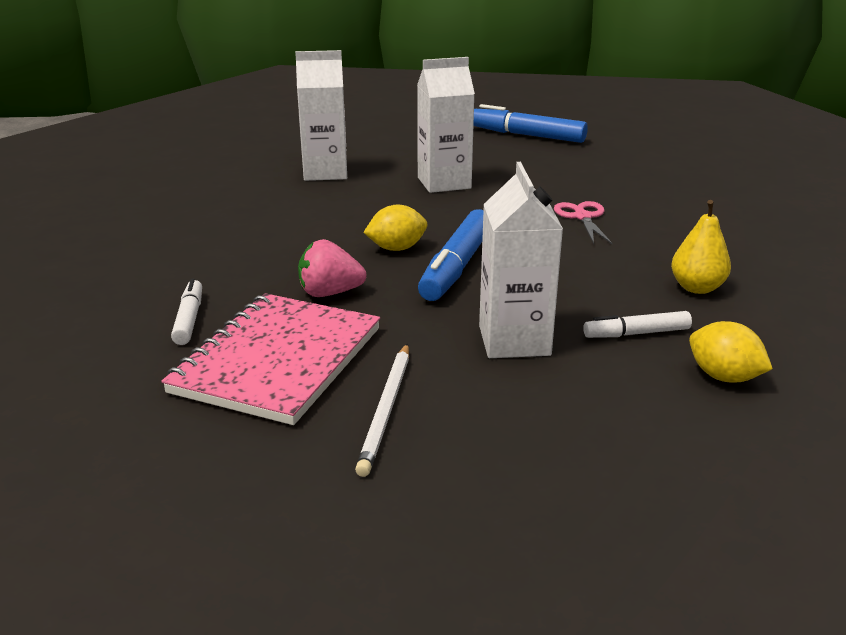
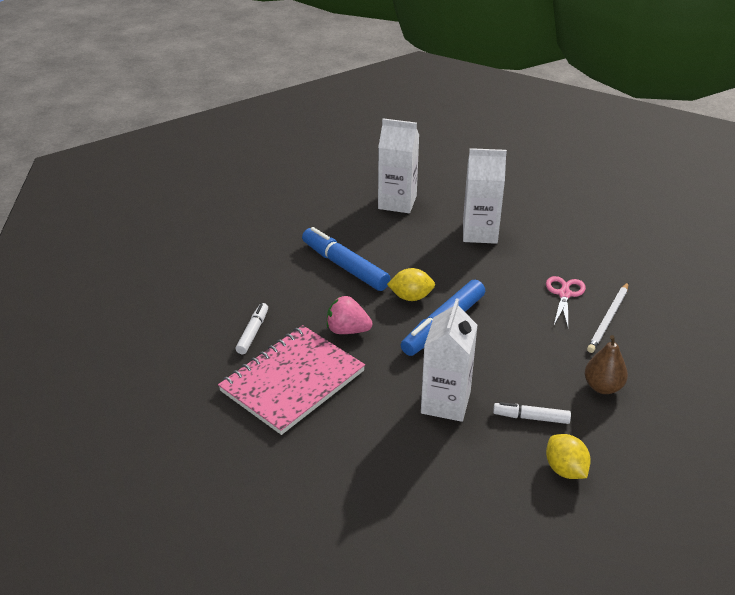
camera: 20 degrees right, 10 degrees up
(386, 410) = (339, 437): white pencil -> white pencil (608, 319)
(527, 135) = (577, 186): blue marker -> blue marker (345, 266)
(696, 288) = (603, 387): yellow pear -> brown pear

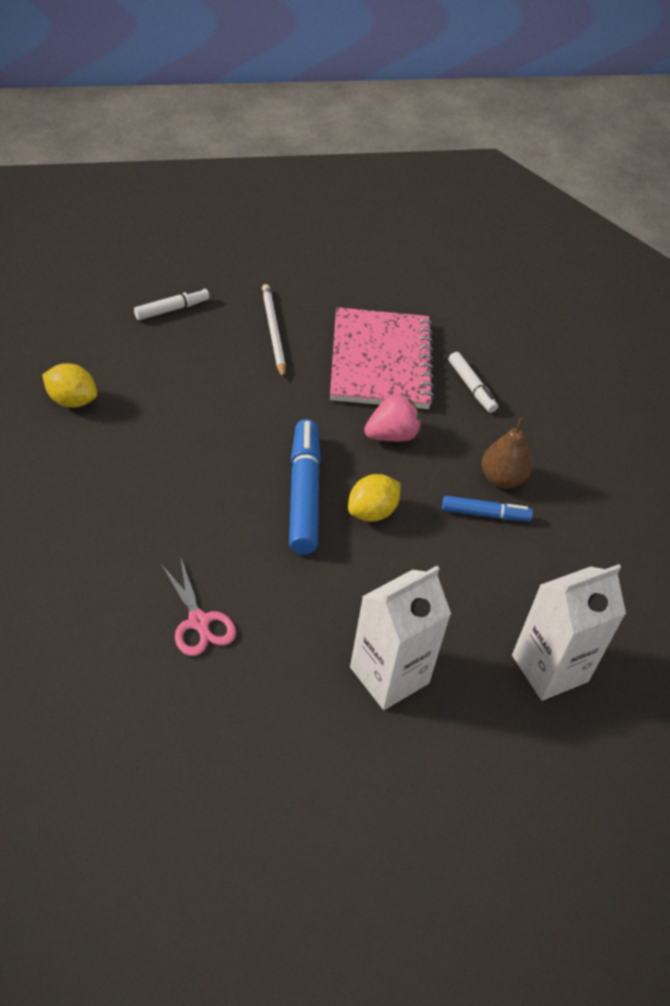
camera: 135 degrees right, 10 degrees up
(345, 266) = (485, 514): blue marker -> blue marker, size x0.56
(445, 403) = (227, 409): white carton -> none
(531, 417) = (134, 434): white marker -> white marker (172, 309)
(603, 387) = (79, 506): brown pear -> brown pear (502, 479)
(608, 319) = (119, 610): white pencil -> white pencil (273, 331)

